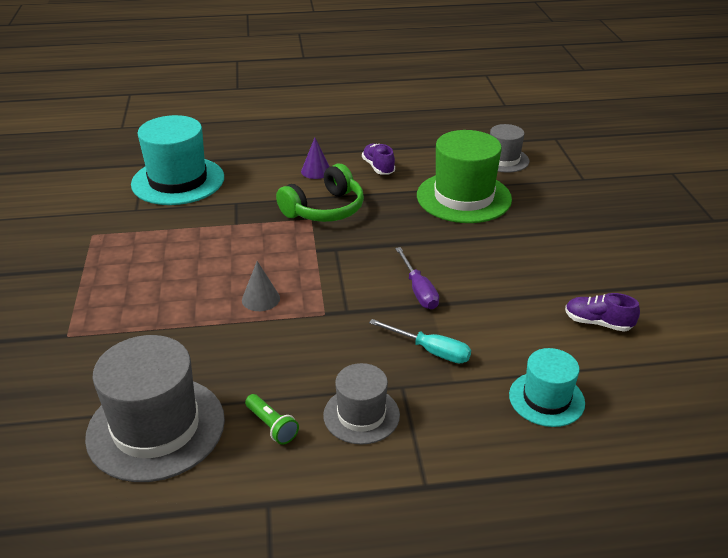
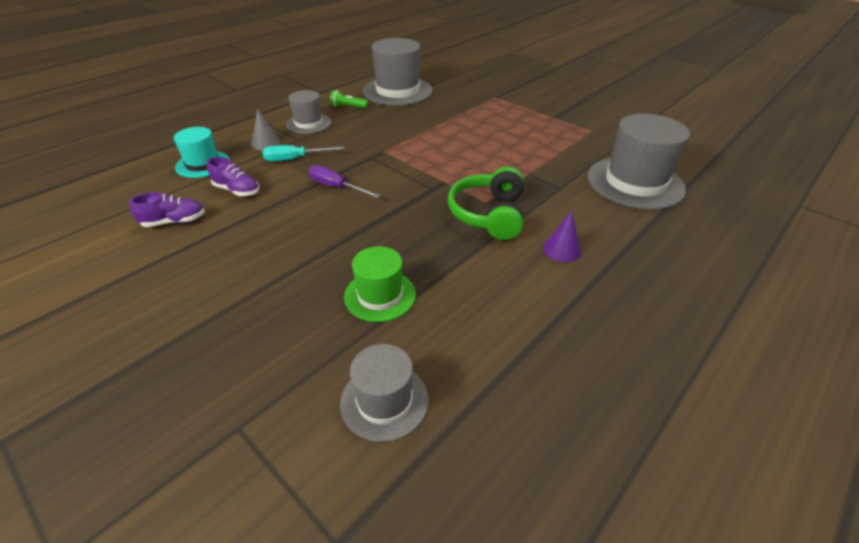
camera: 140 degrees right, 5 degrees up
(178, 181) = (635, 183): turquoise hat -> grey hat
(260, 299) = (432, 143): grey cone -> grey cone (265, 143)
(378, 167) = (515, 289): purple shoe -> purple shoe (237, 190)
(463, 197) = (380, 295): green hat -> green hat, size x0.57

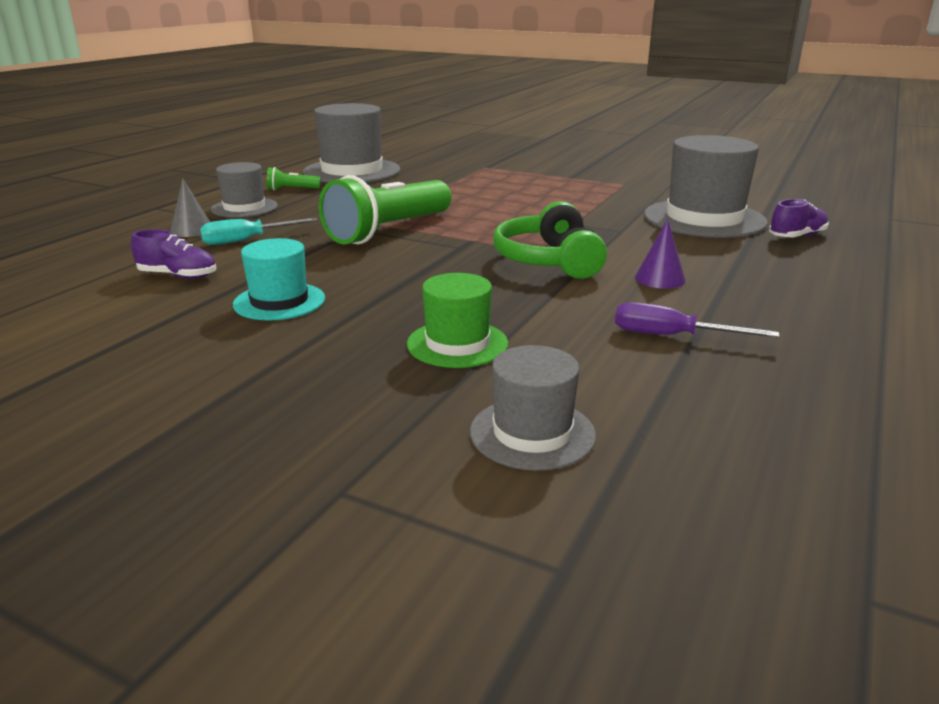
camera: 15 degrees left, 15 degrees down
(174, 222) = (97, 314): purple shoe -> purple shoe (796, 236)
(203, 164) = (106, 257): turquoise hat -> turquoise hat (279, 301)
(336, 187) = (326, 259): purple screwdriver -> purple screwdriver (671, 336)
(391, 163) = (388, 231): none -> green flashlight

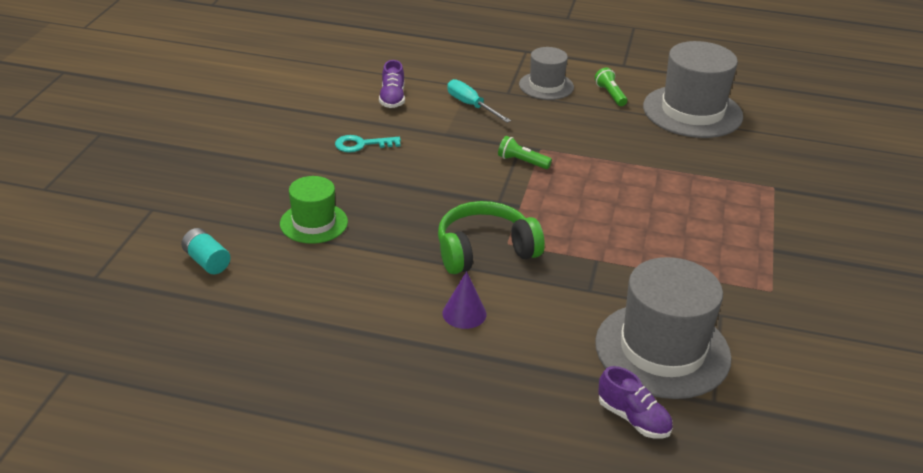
camera: 75 degrees right, 10 degrees up
(192, 230) = (482, 79): grey cone -> none
(279, 301) = (362, 144): turquoise hat -> turquoise key
(388, 231) = (522, 162): green flashlight -> green flashlight, size x0.42
(532, 433) = (207, 261): grey hat -> turquoise battery
(671, 336) = (347, 317): purple screwdriver -> none

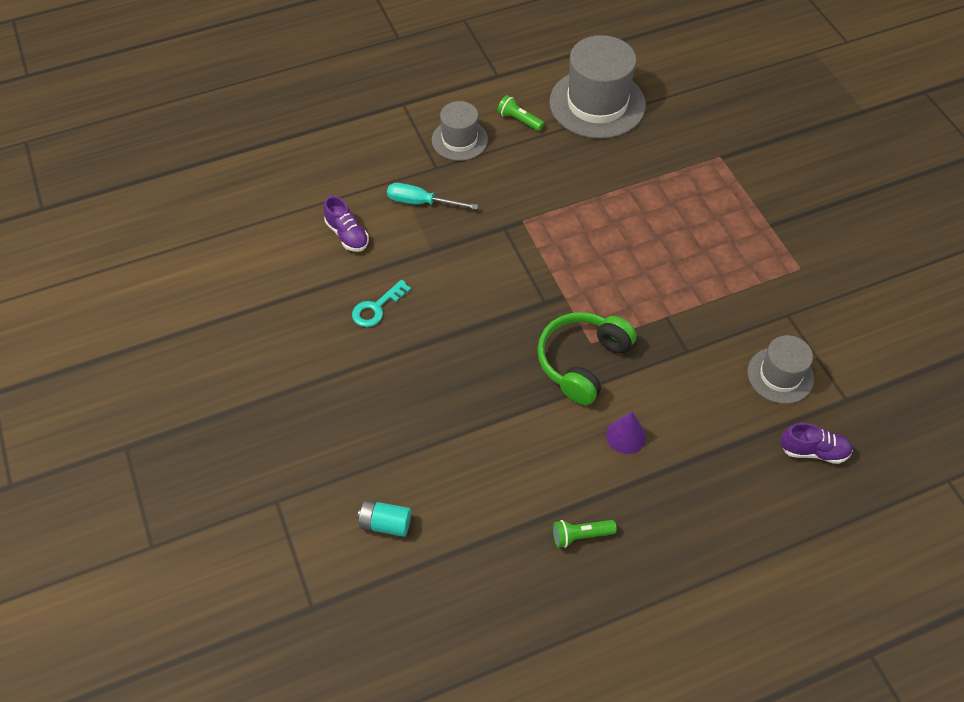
camera: 35 degrees left, 20 degrees up
(314, 223) = (427, 422): green hat -> none
(522, 162) = (522, 245): green flashlight -> green flashlight (580, 535)
(662, 350) = (780, 375): grey hat -> grey hat, size x0.57

